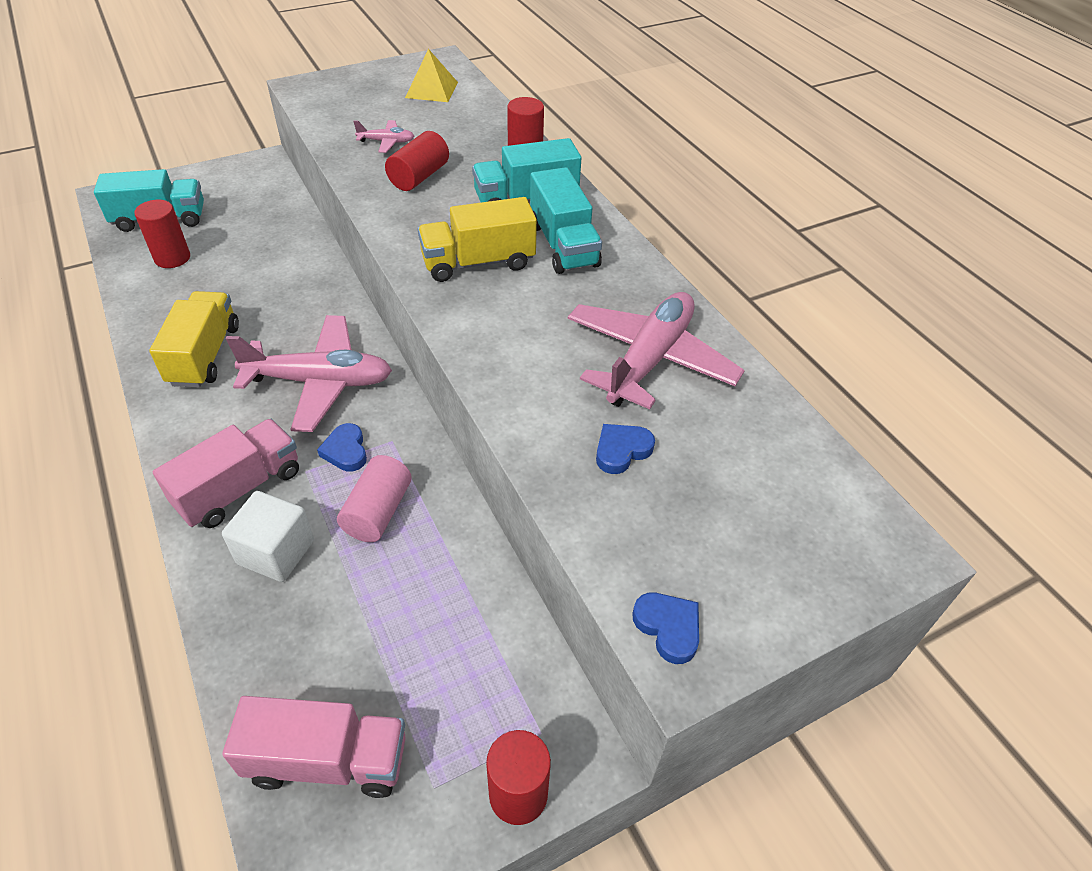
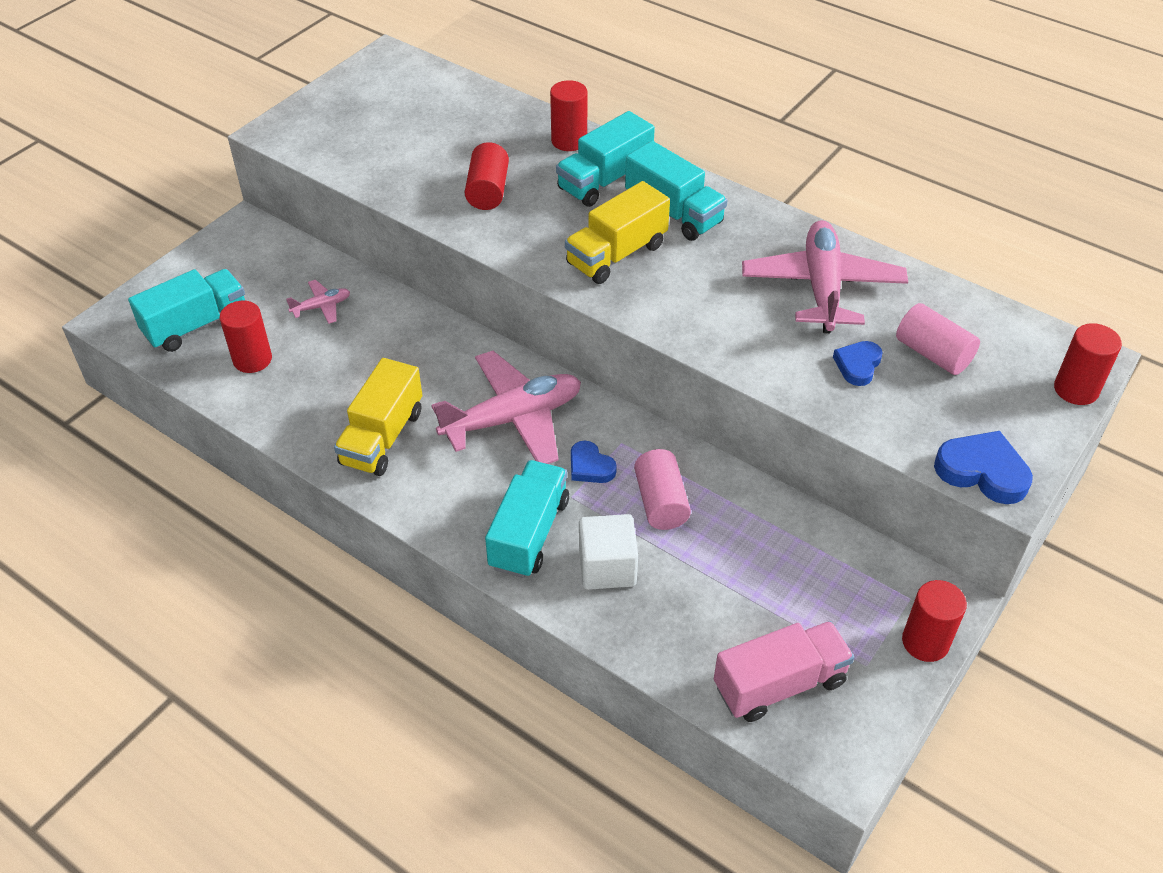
camera: 25 degrees left, 0 degrees up
(205, 355) = (382, 437): yellow truck -> yellow truck turned 135 degrees counterclockwise
(239, 488) = (529, 533): pink truck -> turquoise truck
(386, 142) = (422, 165): pink plane -> pink plane (321, 307)
(431, 90) = (411, 94): yellow pyramid -> none
(668, 628) = (982, 471): blue heart -> blue heart, size x1.57
(715, 471) = (933, 354): none -> pink cylinder
(858, 580) = (1076, 389): none -> red cylinder

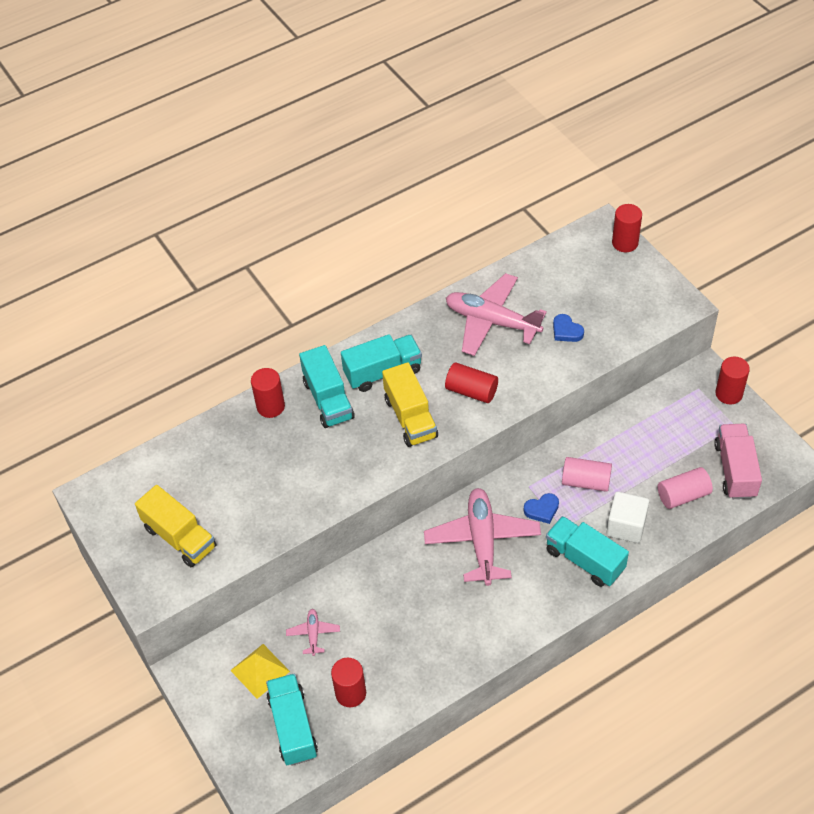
camera: 65 degrees left, 5 degrees up
(261, 279) = (260, 670): none -> yellow pyramid
(382, 437) = (467, 624): yellow truck -> yellow truck (180, 537)
(488, 191) = (303, 473): red cylinder -> red cylinder (471, 391)
(933, 354) = (571, 292): pink cylinder -> pink cylinder (683, 495)
(982, 471) = (668, 309): blue heart -> none

